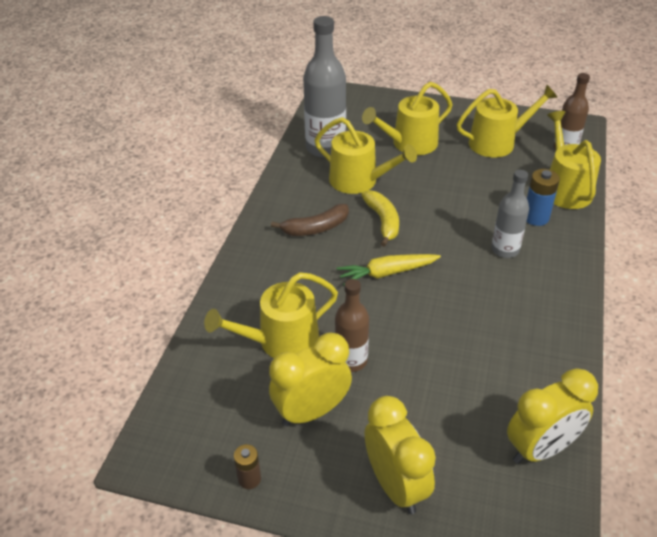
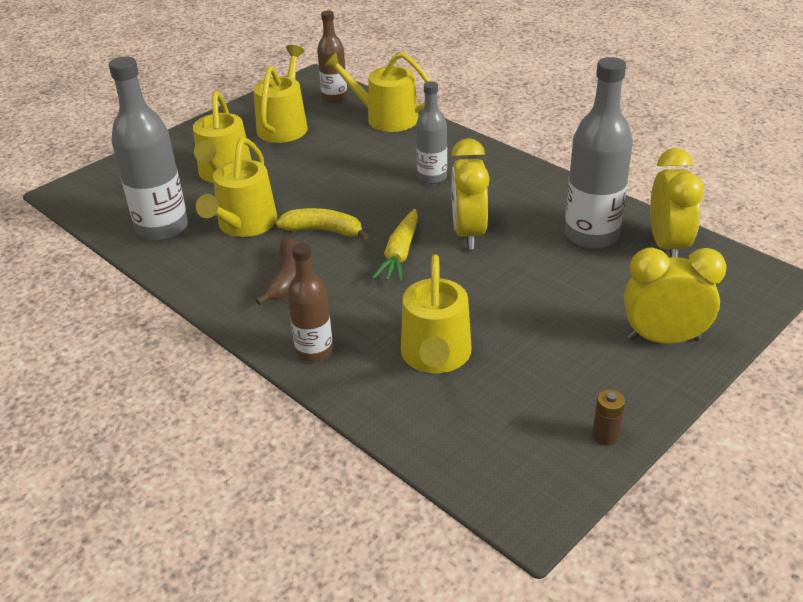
camera: 60 degrees left, 5 degrees down
(311, 411) = (546, 364): yellow clock -> yellow clock (469, 233)
(351, 360) = (498, 316): brown bottle -> brown bottle (314, 351)
(358, 181) = (244, 224): yellow watering can -> yellow watering can turned 135 degrees clockwise
(509, 384) = (591, 235): none -> grey bottle
(536, 217) = (407, 146): blue battery -> none

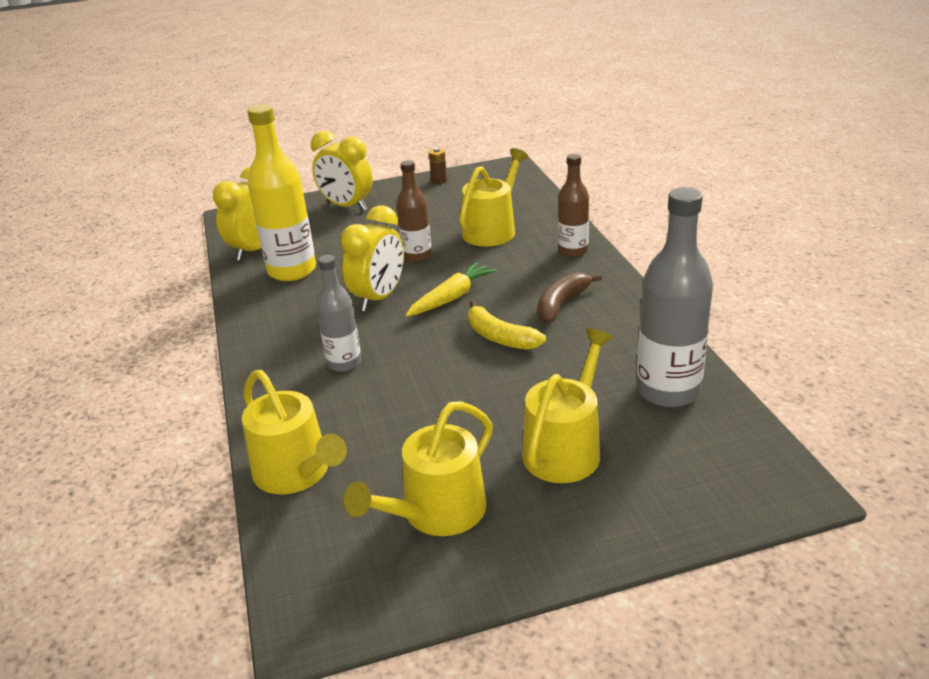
camera: 150 degrees left, 5 degrees down
(244, 224) = (575, 367): yellow watering can -> none
(334, 97) = (318, 552): brown bottle -> brown bottle (417, 256)
(591, 235) = (292, 270): grey bottle -> yellow bottle

